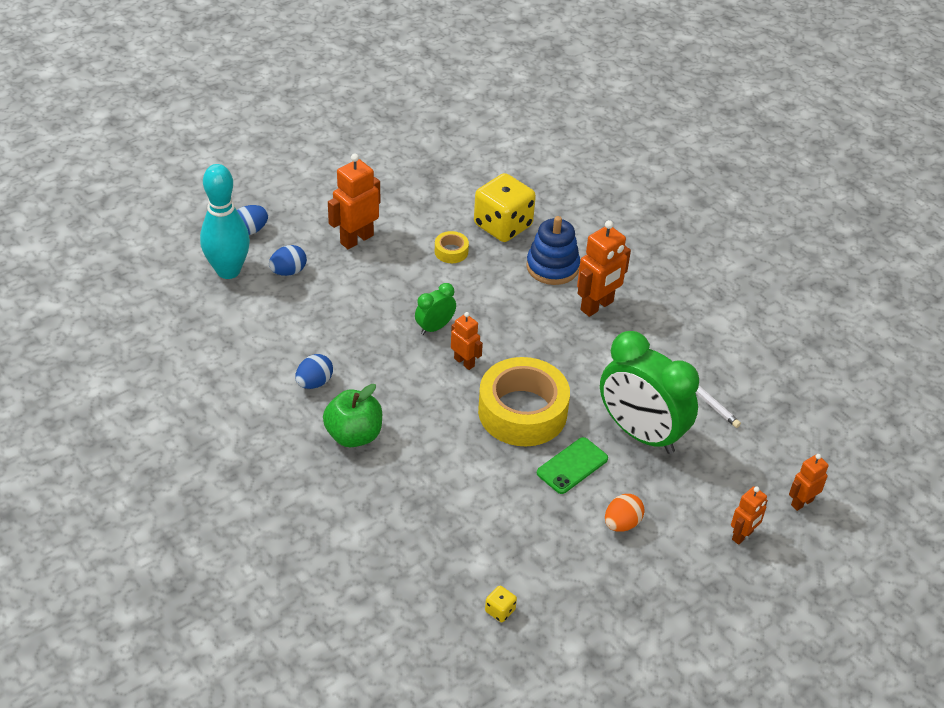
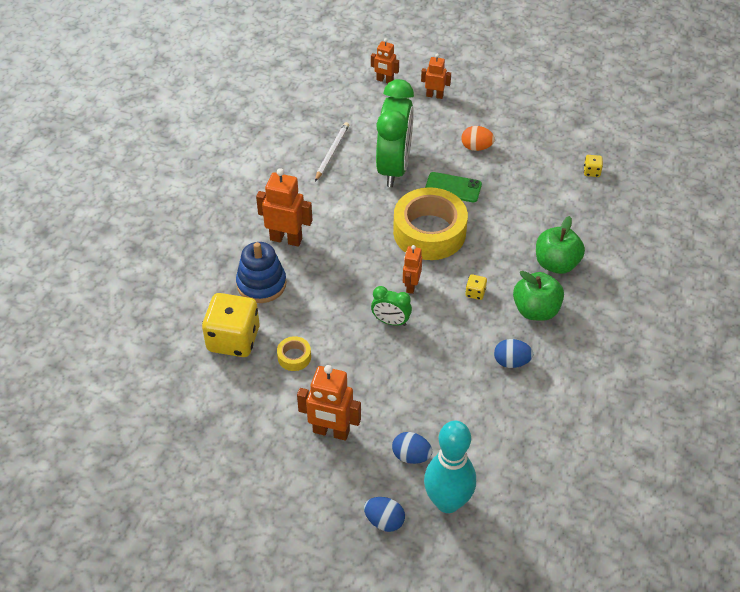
camera: 120 degrees left, 5 degrees up
(395, 488) = (556, 263): none -> green apple
(415, 403) = (475, 293): none -> yellow dice

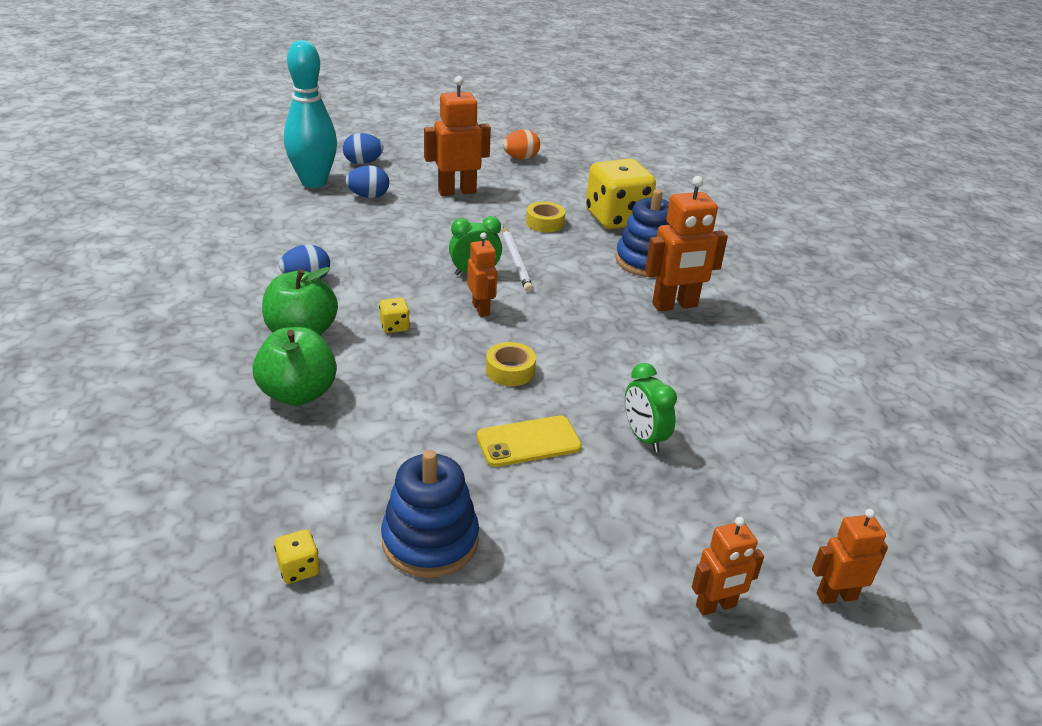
camera: 145 degrees right, 15 degrees down
(332, 152) = (753, 423): white pencil -> white pencil (516, 261)
(394, 167) = (644, 437): green clock -> green clock, size x0.47
(429, 232) = (510, 371): yellow tape -> yellow tape, size x0.42
(453, 187) = (528, 442): green phone -> yellow phone
(476, 147) = (546, 527): orange egg -> orange egg (521, 158)
(530, 161) = (430, 541): none -> blue stacking toy

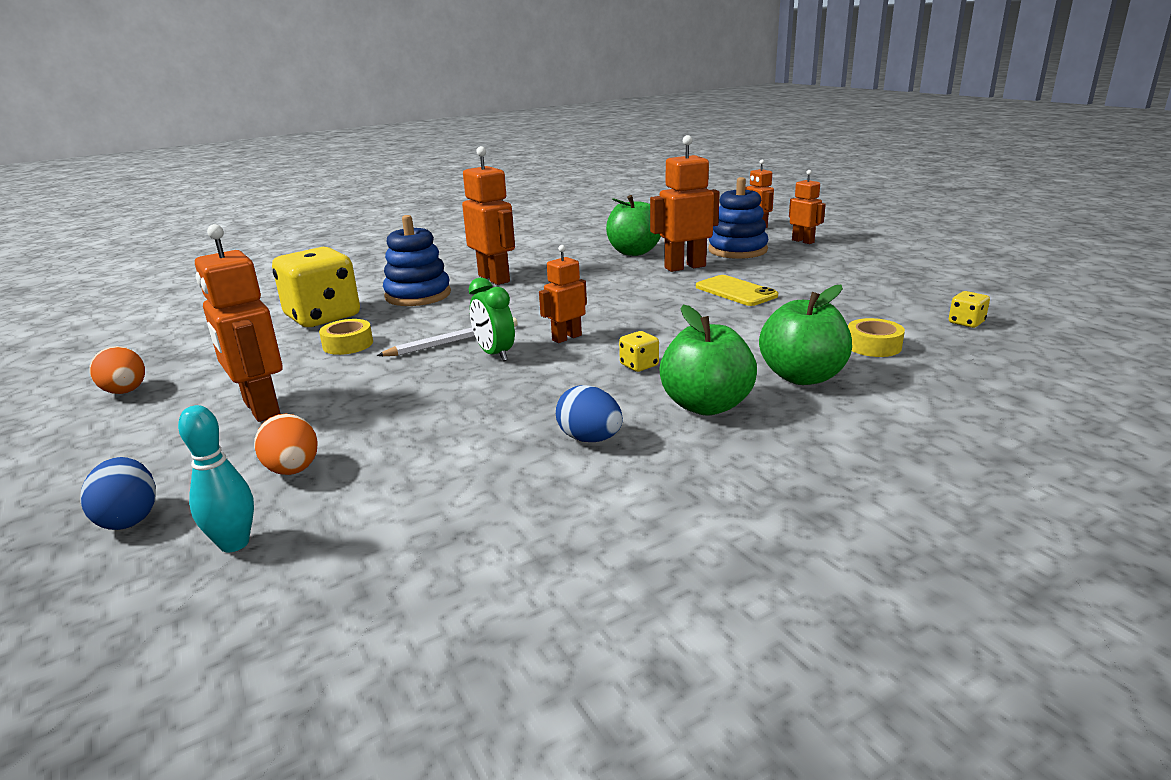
camera: 105 degrees left, 10 degrees down
(314, 182) = (234, 543): turquoise bowling pin -> turquoise bowling pin, size x0.52
(368, 196) = (293, 470): blue egg -> orange egg
(430, 541) = (873, 297): blue stacking toy -> blue stacking toy (737, 250)
(510, 371) = (655, 310): yellow tape -> yellow tape (873, 346)
(644, 437) = (684, 267): green clock -> orange robot
(733, 419) = (634, 252): none -> green apple

